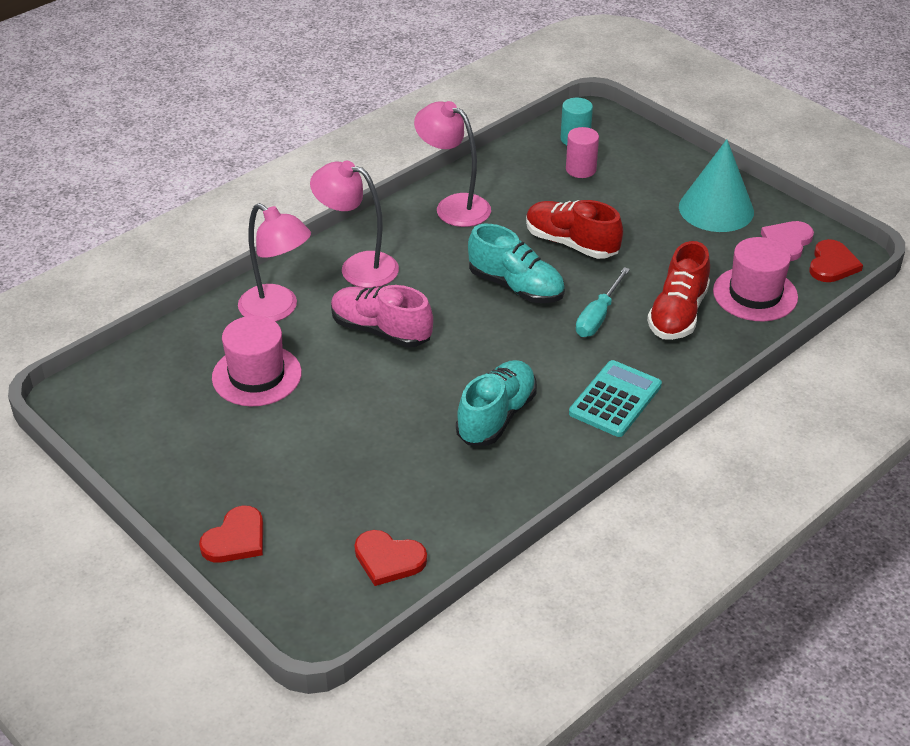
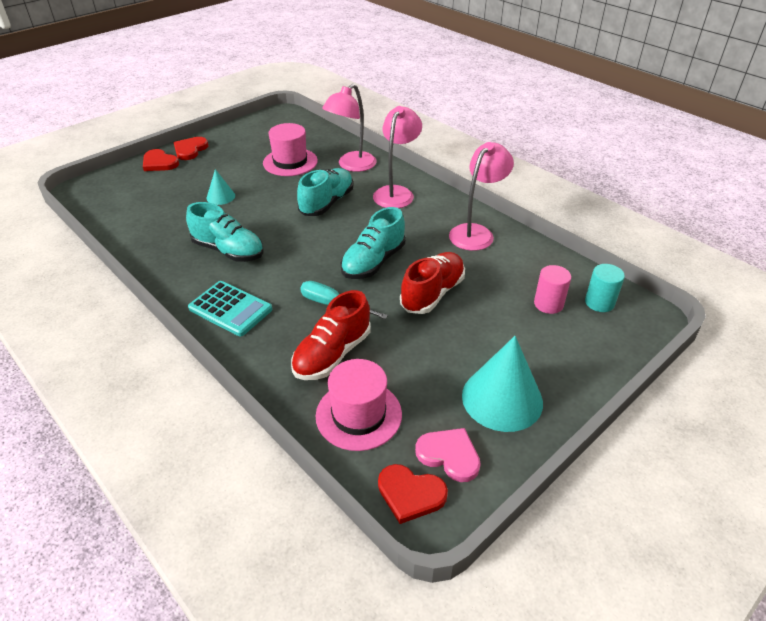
camera: 90 degrees right, 0 degrees up
(356, 443) = (220, 196): none -> turquoise cone
(381, 330) = (327, 203): pink shoe -> turquoise shoe
(388, 559) = (119, 210): red heart -> red heart (190, 150)
(677, 314) = (332, 354): red shoe -> red shoe turned 75 degrees counterclockwise

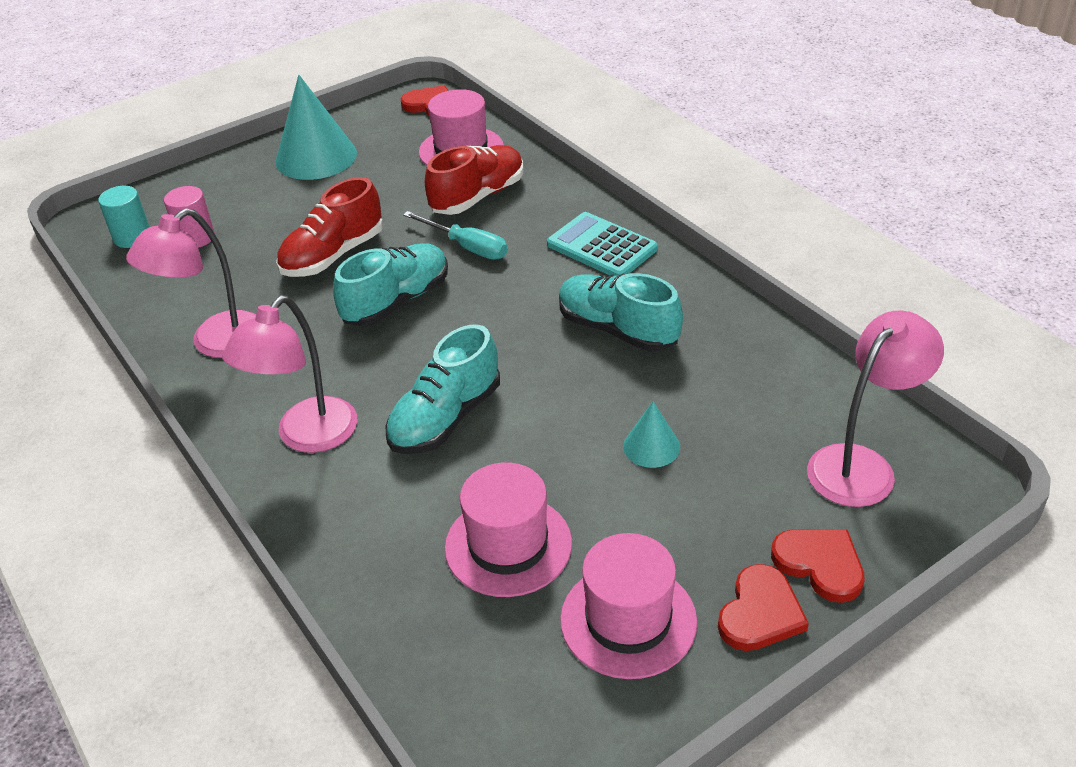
camera: 170 degrees left, 0 degrees up
(242, 146) = (628, 620): none -> pink hat
(351, 165) = (372, 523): pink lamp -> pink lamp (861, 465)
(449, 455) = (388, 124): pink heart -> none

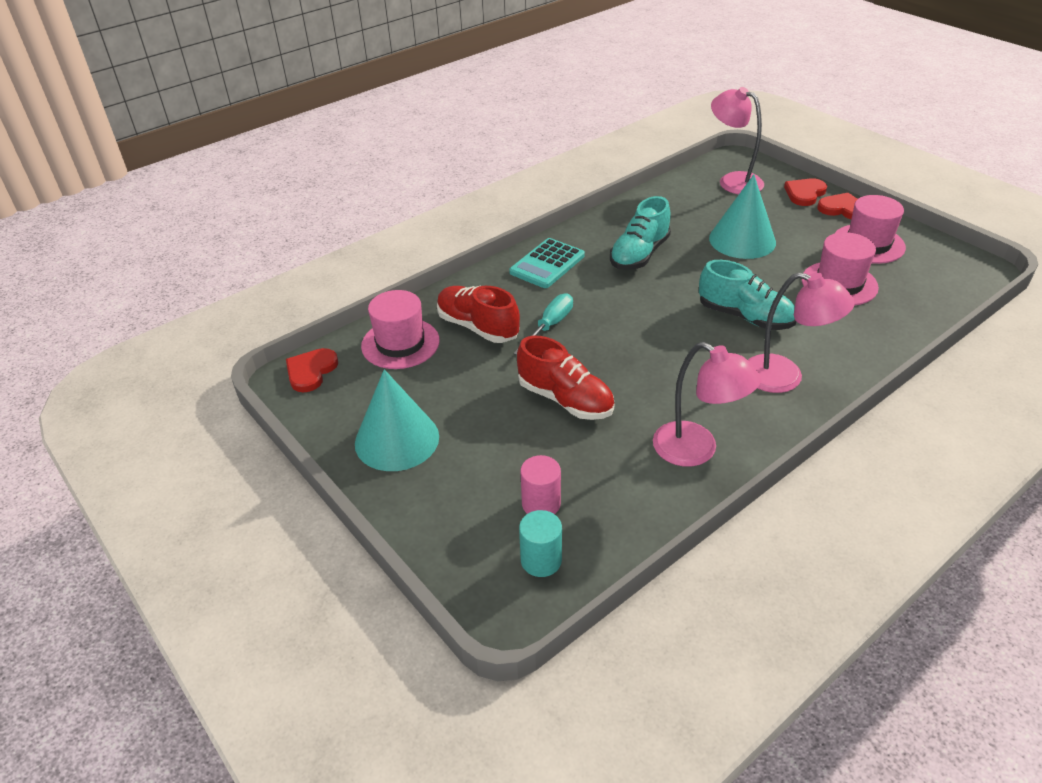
camera: 95 degrees left, 0 degrees up
(396, 301) = (624, 354): turquoise shoe -> none
(651, 446) = (742, 240): turquoise cone -> turquoise cone, size x1.98

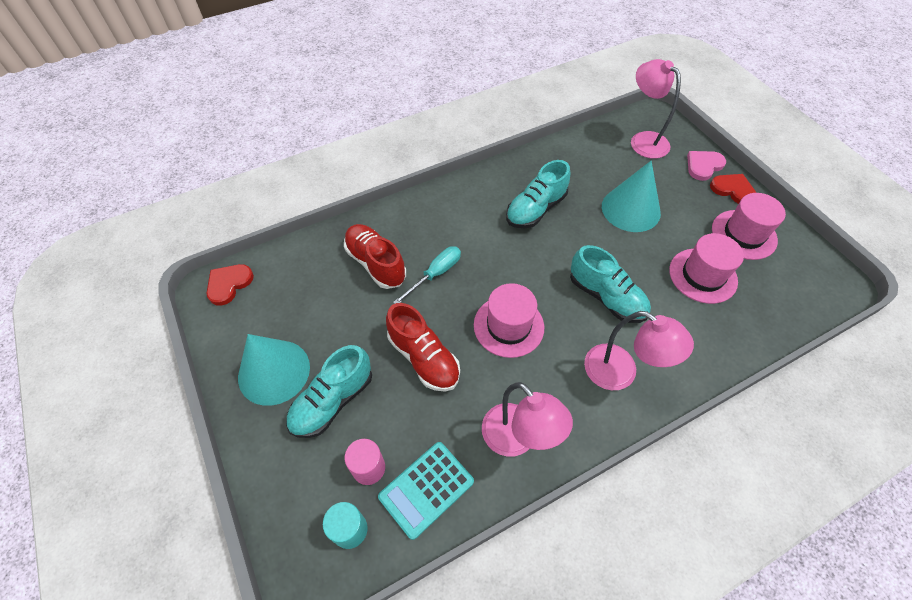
camera: 10 degrees right, 15 degrees up
(400, 343) = (308, 269): pink hat -> pink hat (508, 326)
(476, 453) = (332, 401): none -> turquoise shoe
(547, 264) = (454, 205): turquoise calculator -> turquoise calculator (426, 489)
(804, 193) = (703, 166): red heart -> pink heart

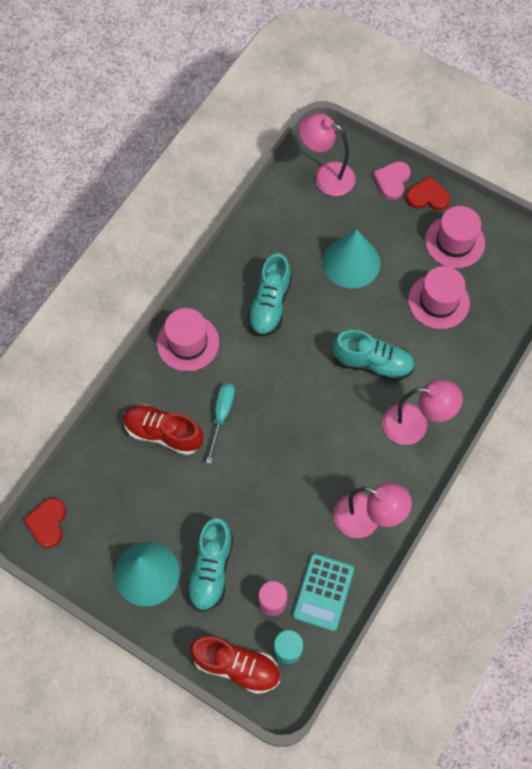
camera: 30 degrees left, 10 degrees up
(423, 358) = (259, 495): red shoe -> red shoe (236, 666)
(508, 326) = (309, 431): pink hat -> pink hat (188, 343)

